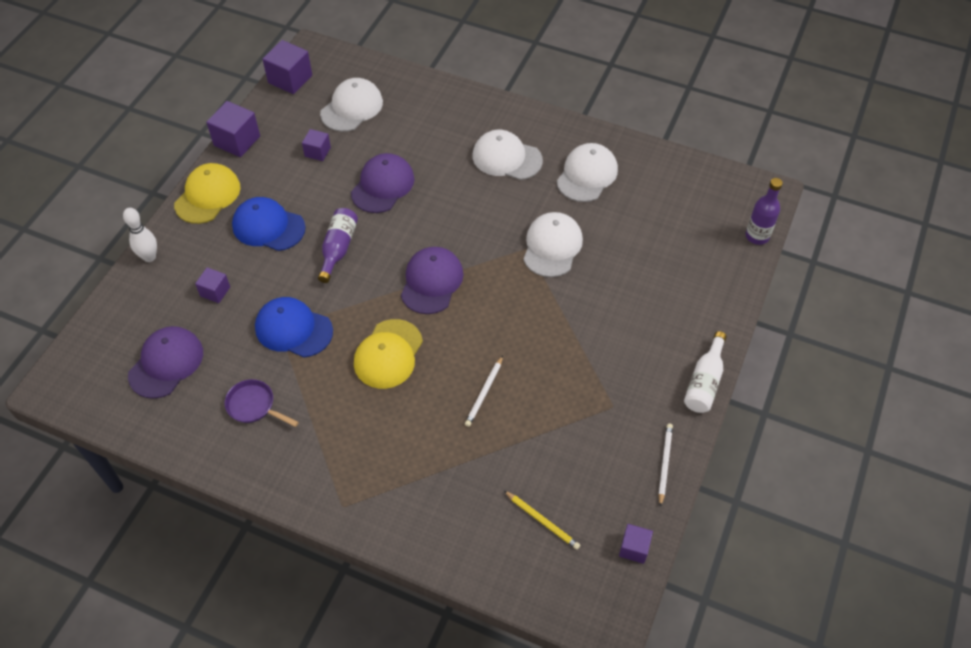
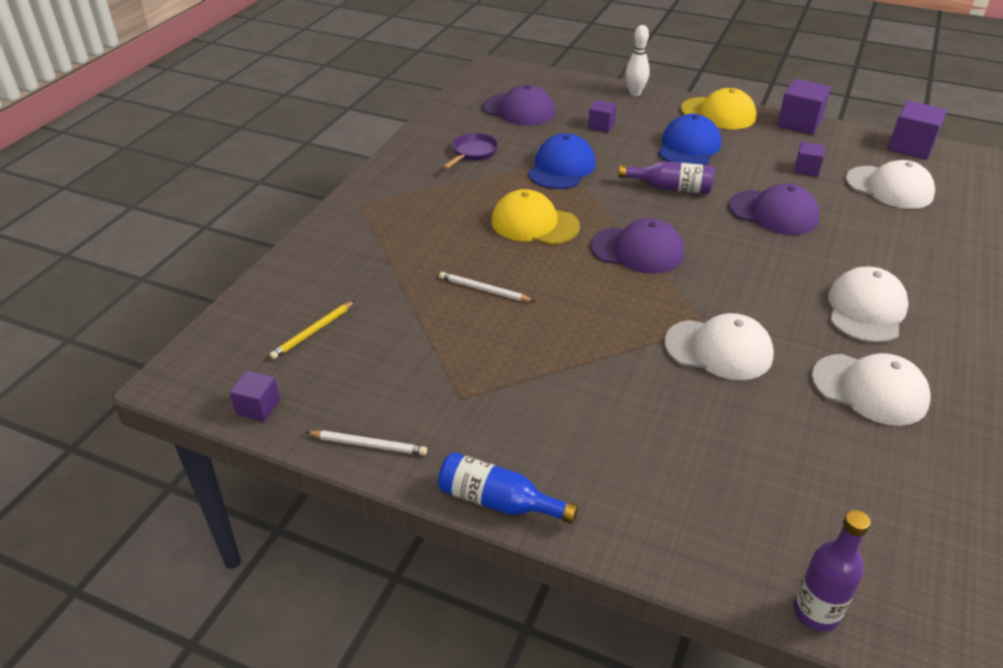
camera: 90 degrees right, 15 degrees down
(704, 382) = (498, 501): white bottle -> blue bottle

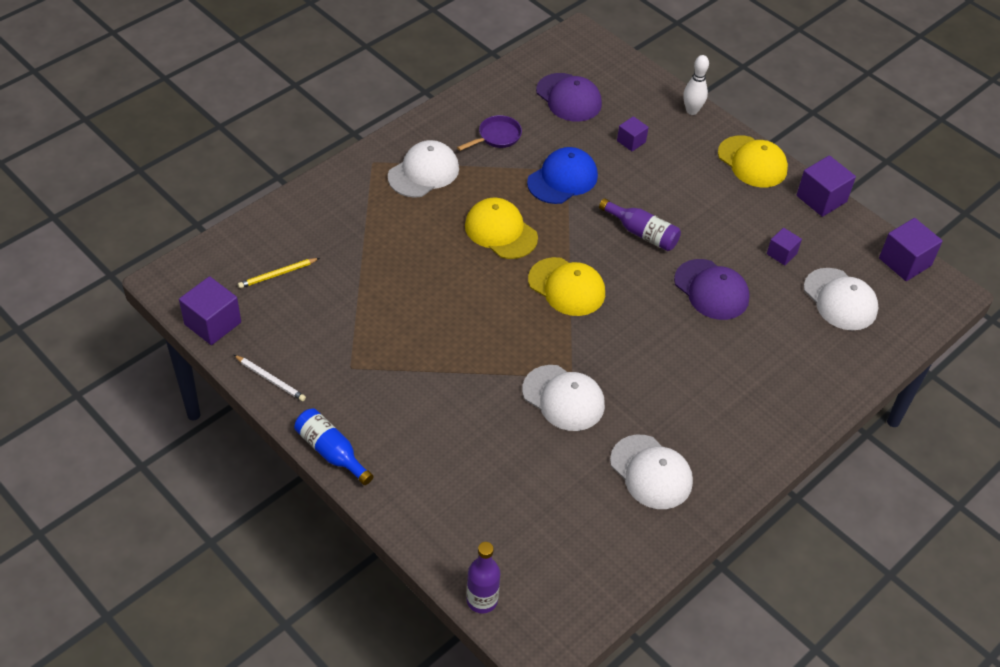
camera: 20 degrees right, 10 degrees up
(258, 407) = (212, 323): purple cube -> purple cube, size x1.69
(484, 290) = (422, 282): white pencil -> none
(637, 250) = (566, 287): purple cap -> yellow cap
(689, 147) = (693, 193): blue cap -> none
(866, 309) = (709, 407): white cap -> white cap (423, 172)

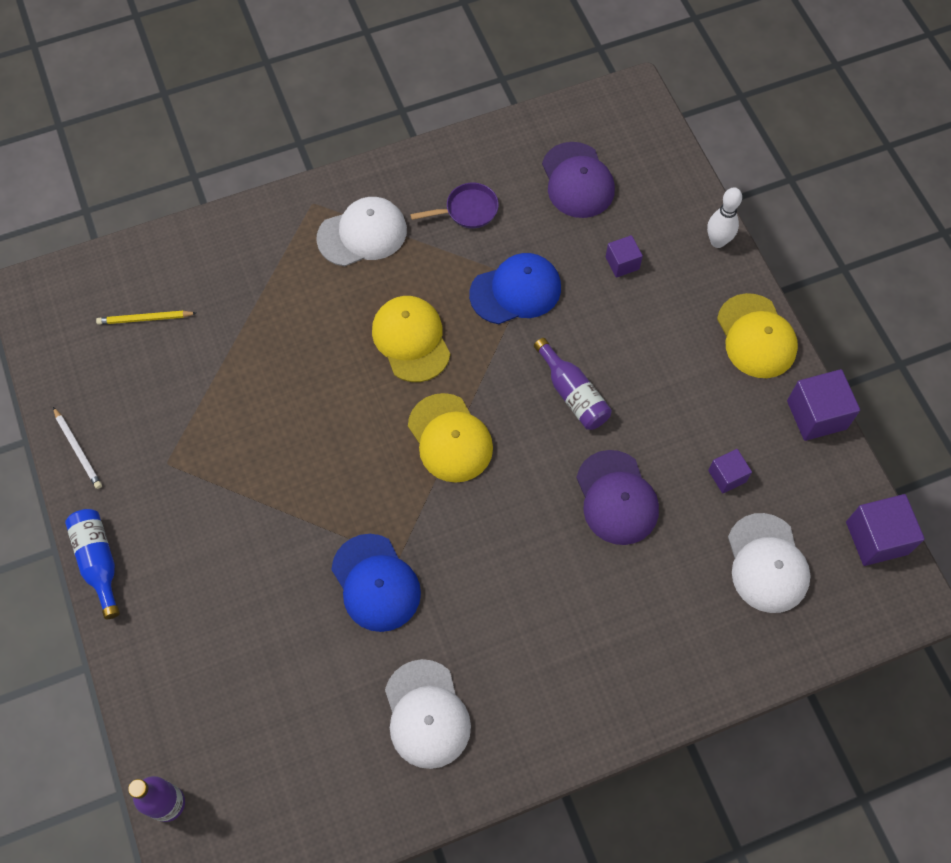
camera: 25 degrees right, 15 degrees up
(212, 323) = (51, 359): purple cube -> none
(563, 398) = (376, 583): white cap -> blue cap

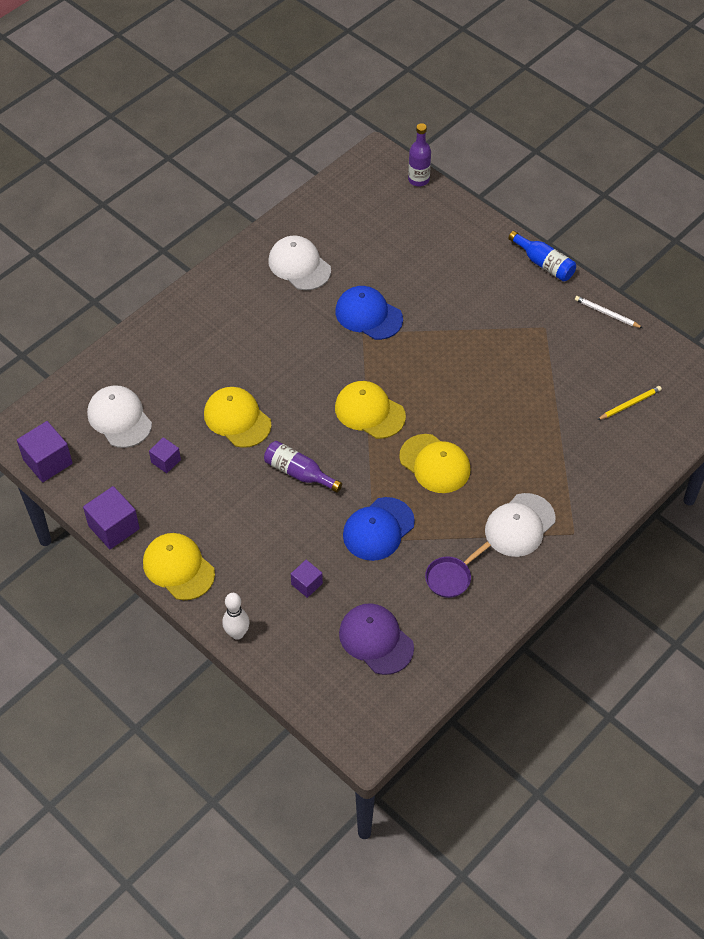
camera: 155 degrees right, 10 degrees down
(616, 498) = (237, 419): purple cap -> yellow cap

